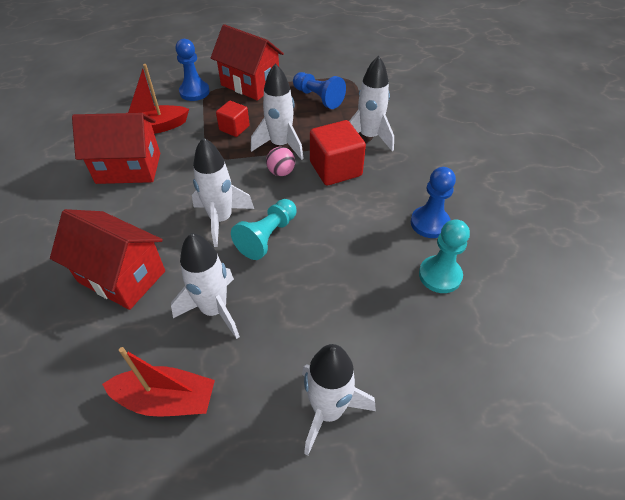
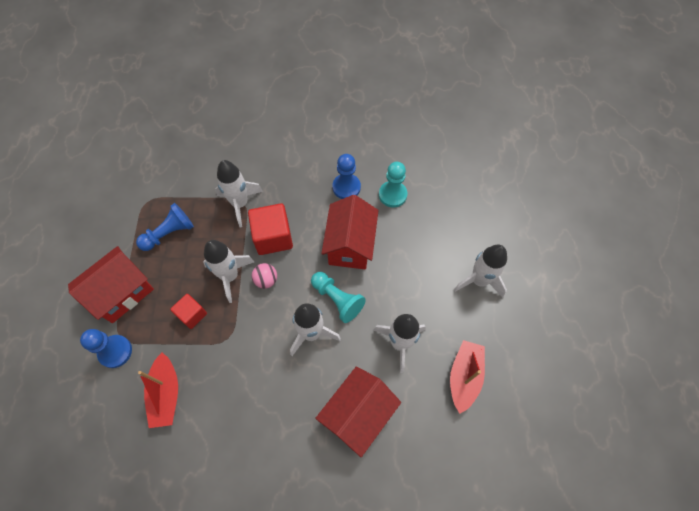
camera: 80 degrees left, 15 degrees up
(128, 168) = (224, 417): red house -> red house (350, 245)

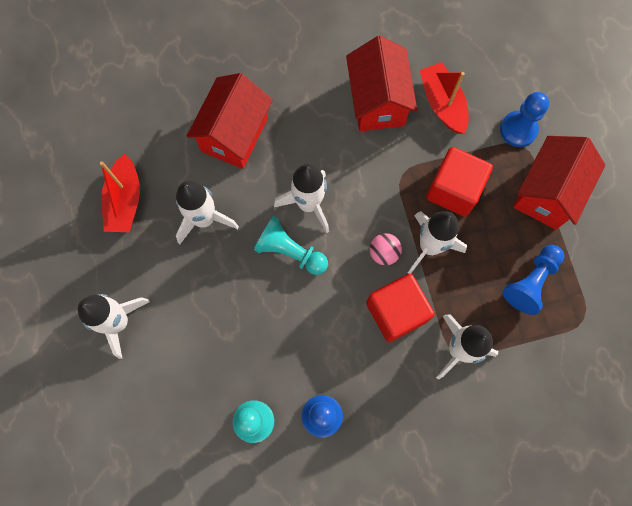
camera: 165 degrees right, 10 degrees up
(192, 314) = (453, 190): red cube -> red cube, size x1.67
(350, 245) = (293, 327): red house -> red house (377, 101)

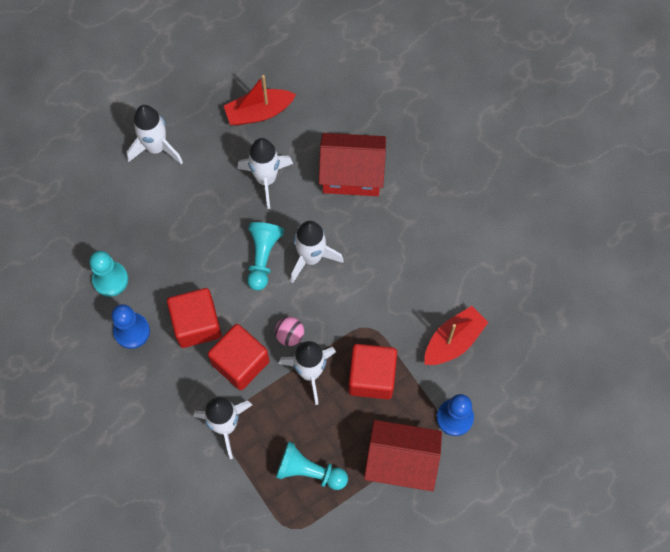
camera: 70 degrees right, 5 degrees down
(338, 343) = (196, 324): none -> red cube
(377, 101) = (432, 283): red house -> none
(531, 282) = (309, 471): blue pawn -> turquoise pawn

